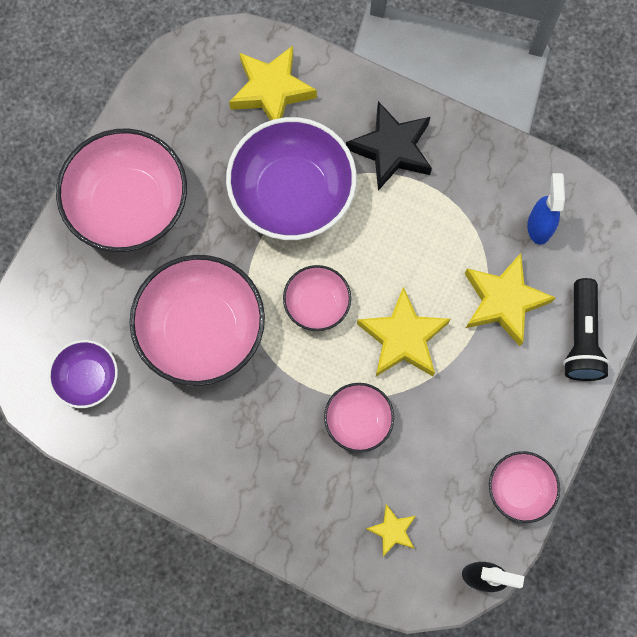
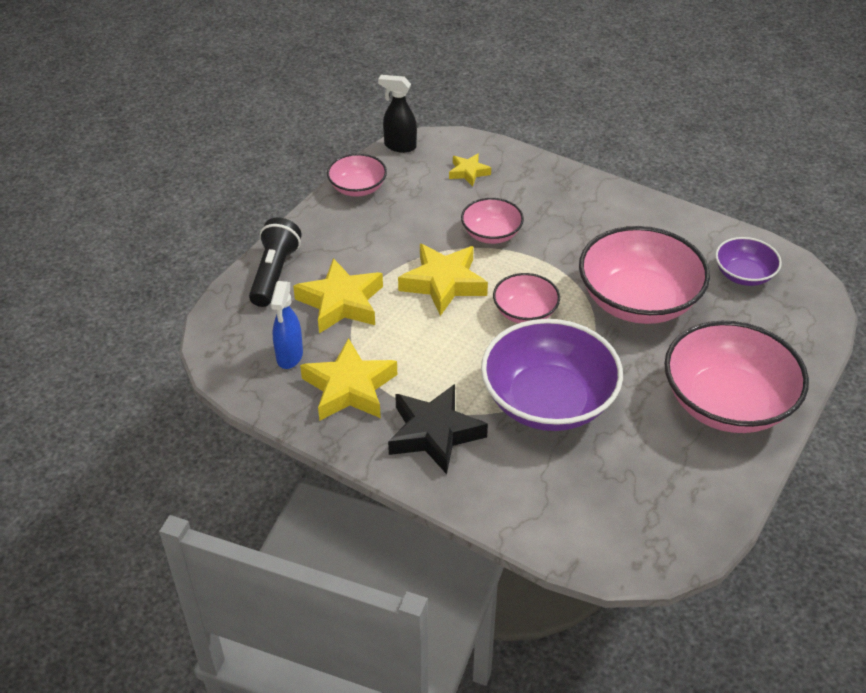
camera: 175 degrees left, 30 degrees down
(272, 91) = (571, 501): yellow star -> yellow star (349, 388)

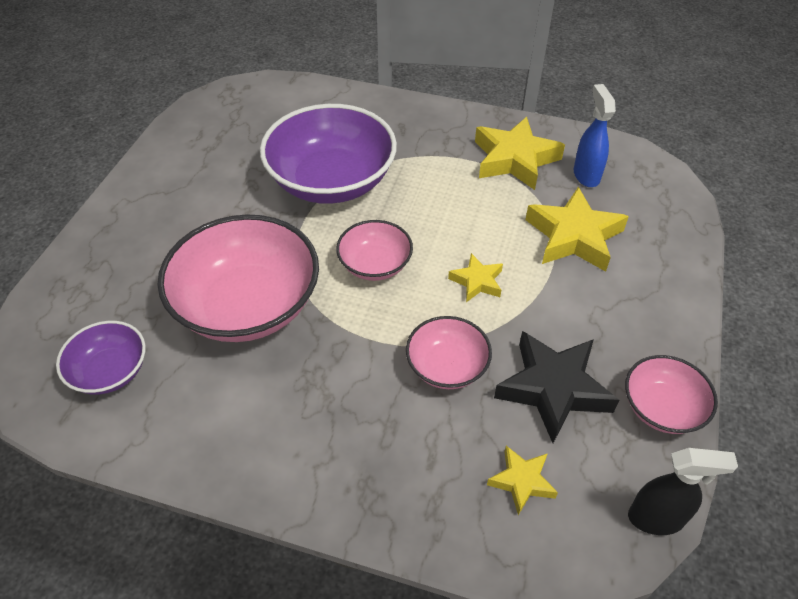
camera: 165 degrees right, 5 degrees up
(274, 273) = (667, 255): black flashlight -> none
(434, 433) = (423, 139): black star -> black star (553, 389)
(443, 283) = (477, 281): yellow star -> yellow star, size x0.53
(727, 403) = (159, 210): pink bowl -> none

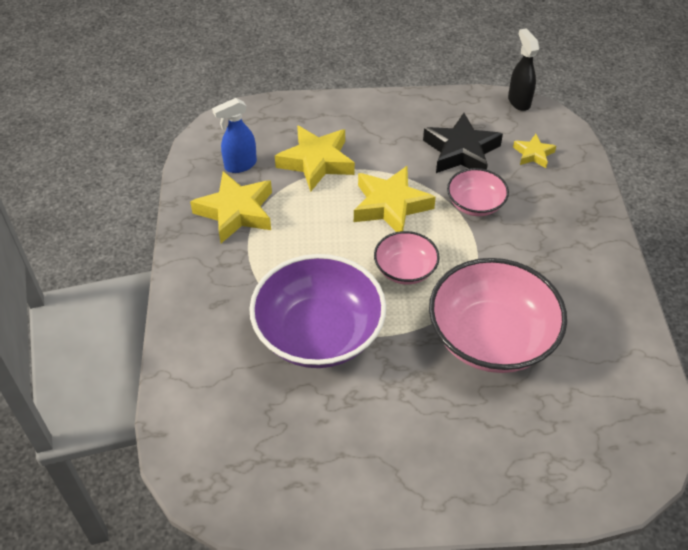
camera: 110 degrees left, 0 degrees up
(110, 371) = (605, 401): purple bowl -> none
(477, 281) = (390, 205): yellow star -> yellow star, size x1.87
(662, 408) = (446, 105): pink bowl -> none

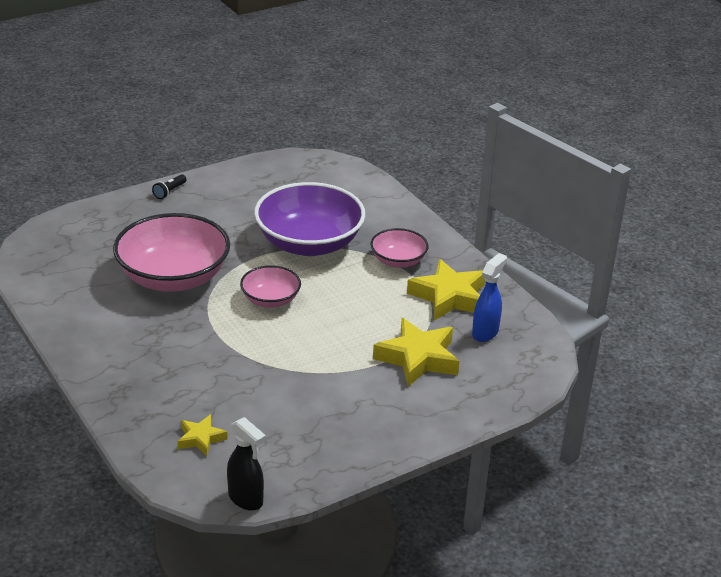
camera: 150 degrees right, 15 degrees down
(390, 205) = (318, 343): yellow star -> none
(438, 502) = (169, 192): none -> black flashlight
(461, 151) = (280, 415): black star -> none
(475, 204) = (238, 369): pink bowl -> pink bowl (398, 261)

